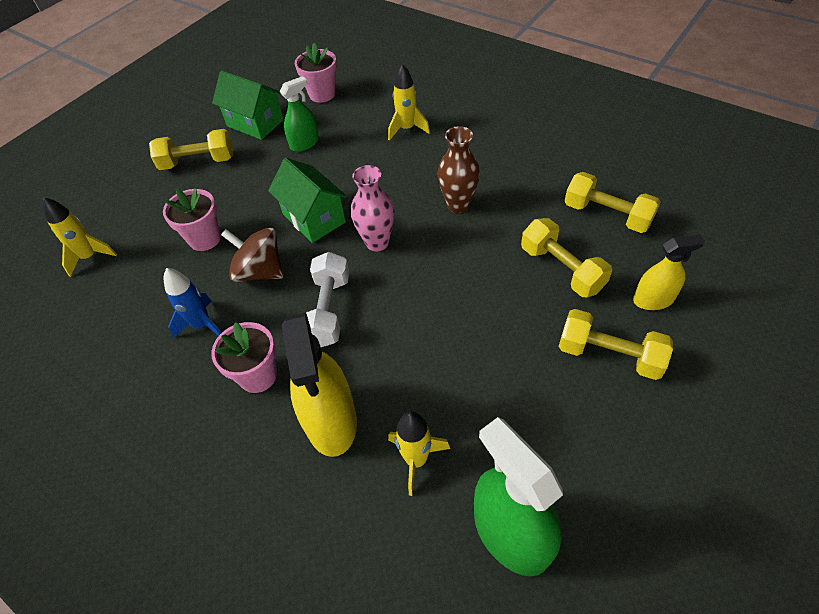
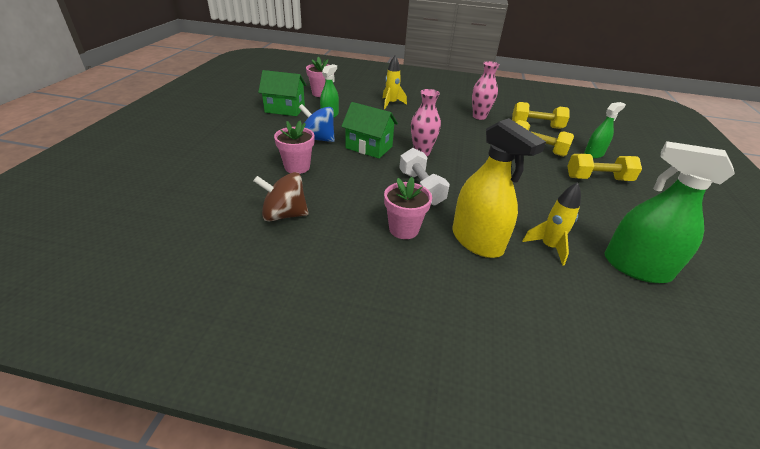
camera: 30 degrees left, 15 degrees down
(90, 257) = (205, 190): yellow rocket -> none
(198, 162) = (256, 131): yellow dumbbell -> none
(202, 325) = (336, 211): blue rocket -> none
(260, 190) = (317, 139): none -> blue spinning top
(260, 271) = (354, 177): brown spinning top -> brown spinning top (284, 214)
(458, 205) = (454, 131): brown vase -> none
(524, 178) = (479, 117): none -> pink vase
(653, 300) = (593, 154): yellow spray bottle -> green spray bottle

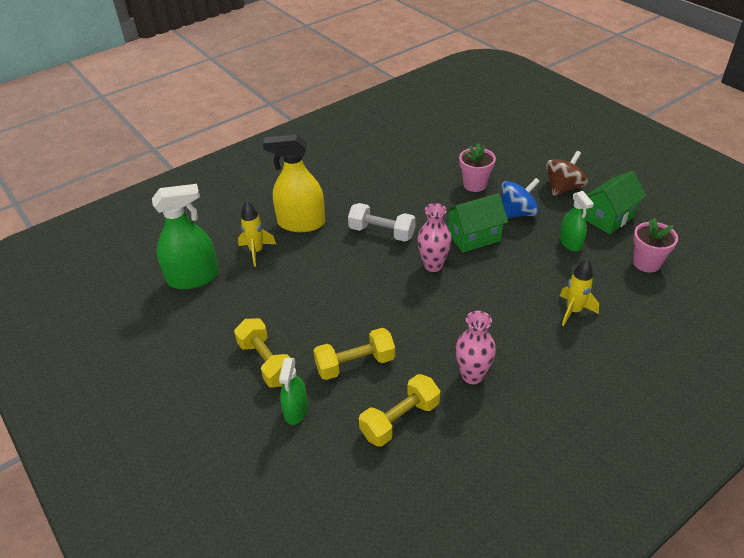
camera: 135 degrees right, 5 degrees up
(284, 214) = (417, 159): brown spinning top -> brown spinning top (563, 188)
(404, 229) = (348, 199): pink flower pot -> none
(598, 179) = (266, 362): yellow dumbbell -> yellow dumbbell turned 75 degrees counterclockwise

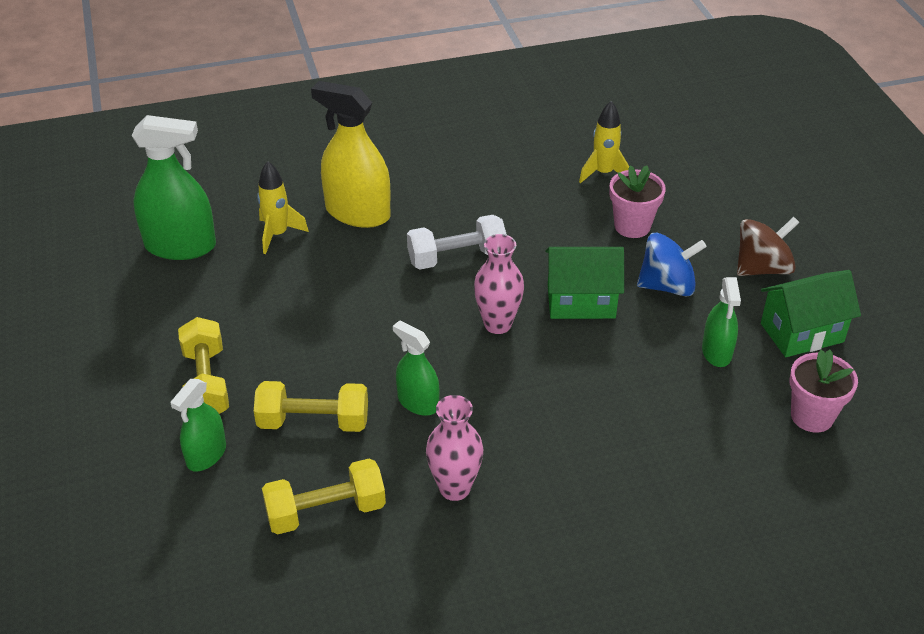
camera: 20 degrees right, 0 degrees up
(382, 232) = (456, 257): white dumbbell -> white dumbbell turned 60 degrees counterclockwise
(415, 329) = (418, 402): none -> green spray bottle
(573, 311) = (653, 449): yellow rocket -> yellow rocket (603, 173)

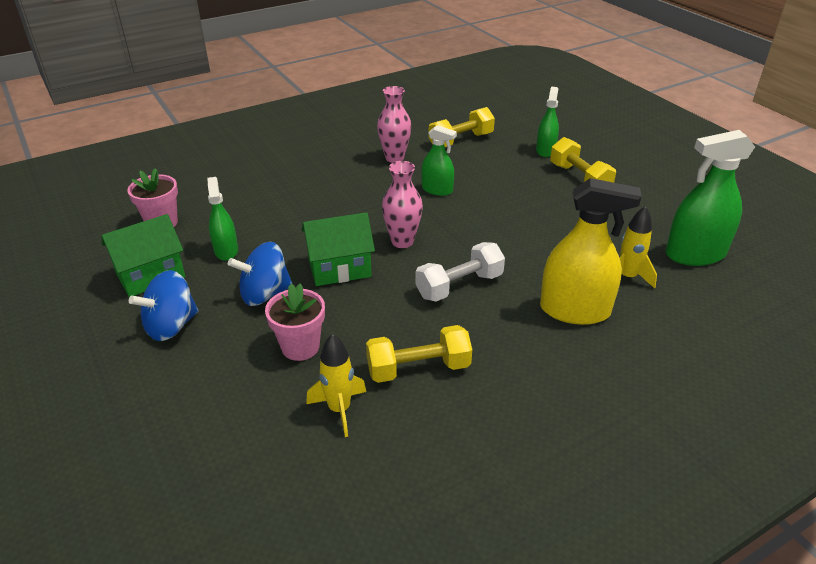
camera: 165 degrees right, 5 degrees down
(313, 422) = (496, 172): yellow dumbbell -> yellow dumbbell (418, 368)
(762, 268) = (171, 326): brown spinning top -> blue spinning top

